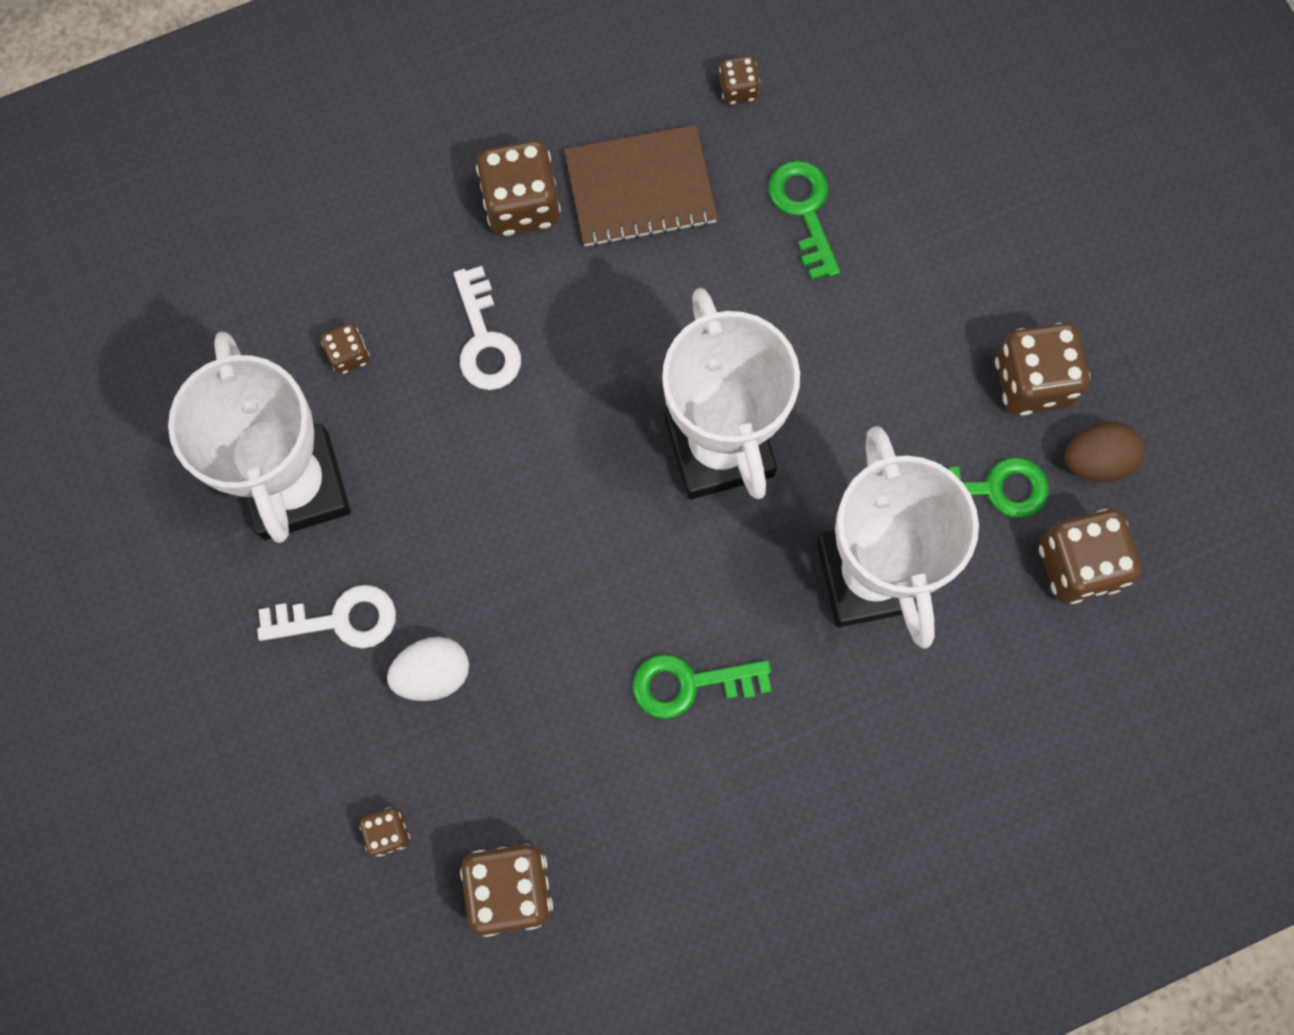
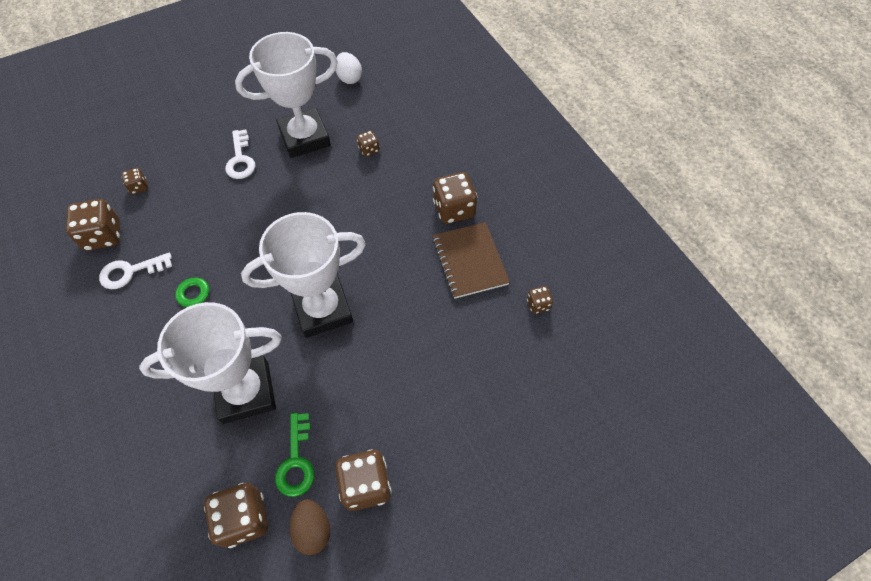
camera: 85 degrees right, 15 degrees down
(433, 673) = (211, 196): white egg -> white egg (349, 78)
(485, 340) = (379, 201): white key -> white key (130, 272)
(804, 210) = (467, 344): green key -> none

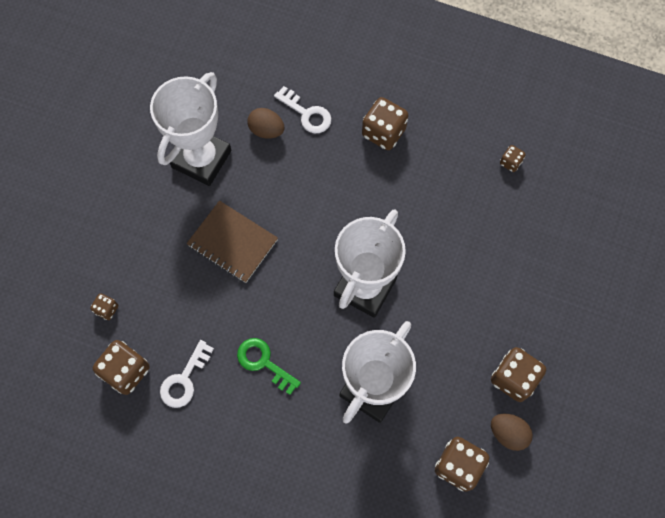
camera: 40 degrees left, 10 degrees up
(240, 159) = (168, 219): white key -> white key (307, 114)
(296, 461) = (455, 403): green key -> none
(349, 78) = (181, 74): white egg -> none
(369, 149) = (266, 130): brown dice -> brown egg
(470, 261) = (434, 166): brown notebook -> brown notebook (232, 242)

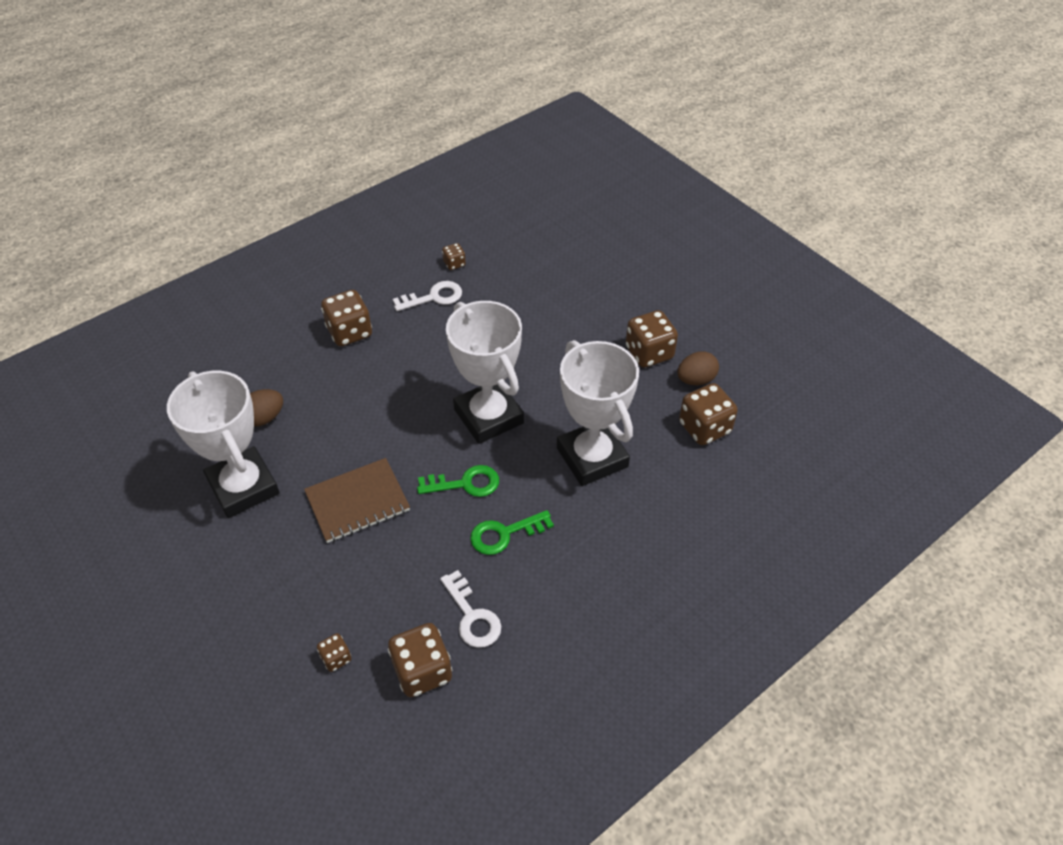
camera: 60 degrees left, 20 degrees down
(292, 308) = (465, 483): none -> green key
(307, 114) = (278, 378): white key -> white key (434, 297)

